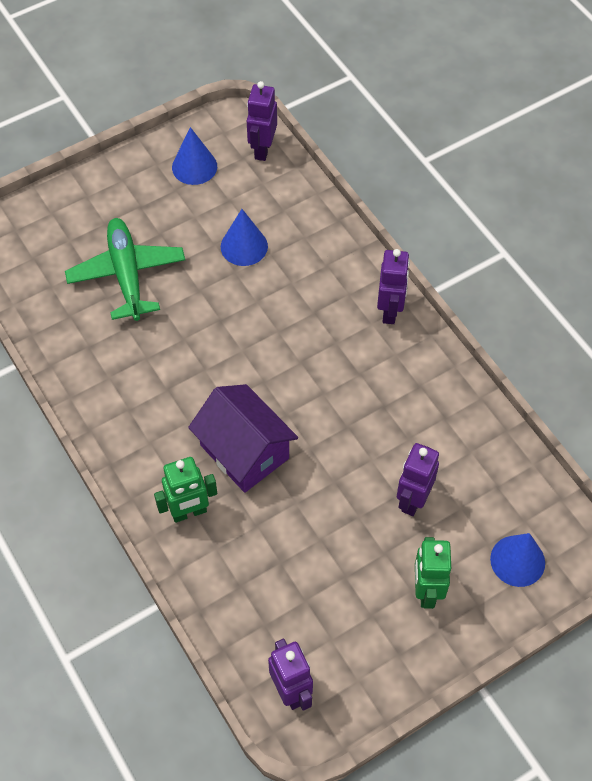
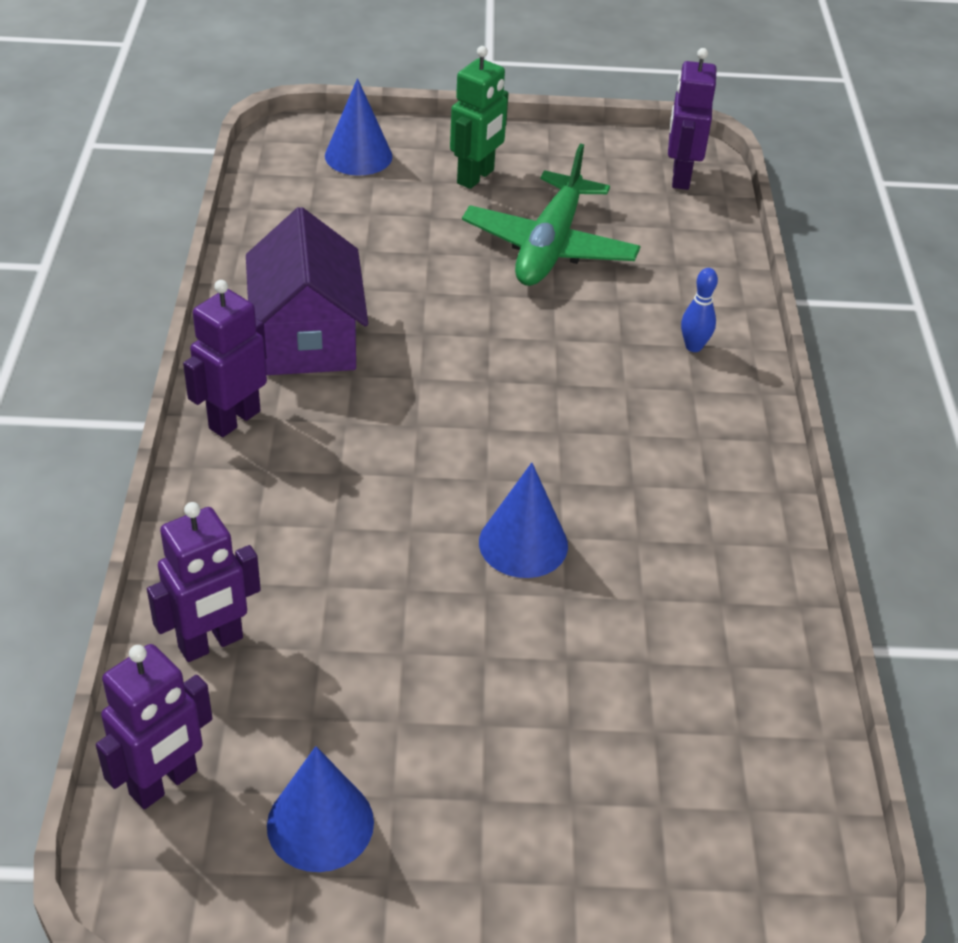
camera: 150 degrees left, 15 degrees down
(127, 274) = (590, 681): green plane -> green plane (549, 246)
(189, 512) = (693, 346): green robot -> blue bowling pin
(244, 246) = (358, 621): blue cone -> blue cone (523, 543)
(244, 452) = (577, 369): purple house -> purple house (308, 338)
(412, 500) = (415, 240): purple robot -> purple robot (211, 643)

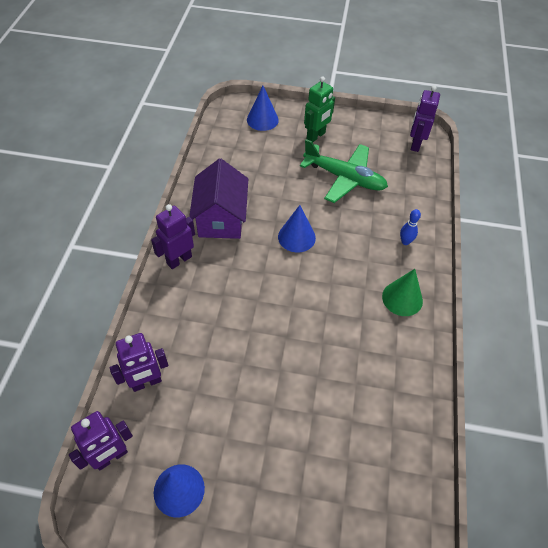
camera: 10 degrees right, 10 degrees up
(523, 543) = (302, 345): blue cone -> blue cone (296, 237)
(549, 246) = (344, 178): green plane -> green plane turned 90 degrees counterclockwise
(706, 444) = (402, 298): none -> green cone

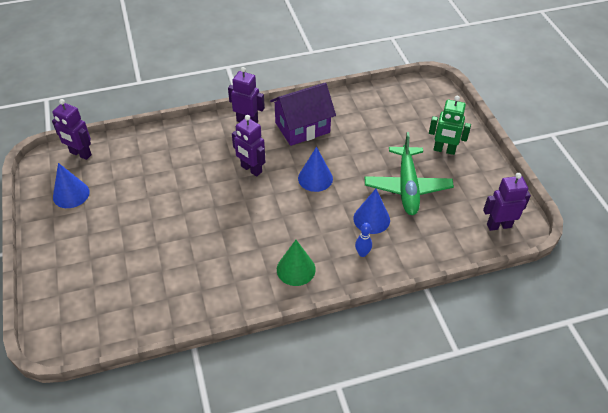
camera: 65 degrees right, 5 degrees down
(146, 382) = (139, 147): purple robot -> purple robot (251, 169)
(262, 120) = (433, 109): blue cone -> blue cone (371, 219)

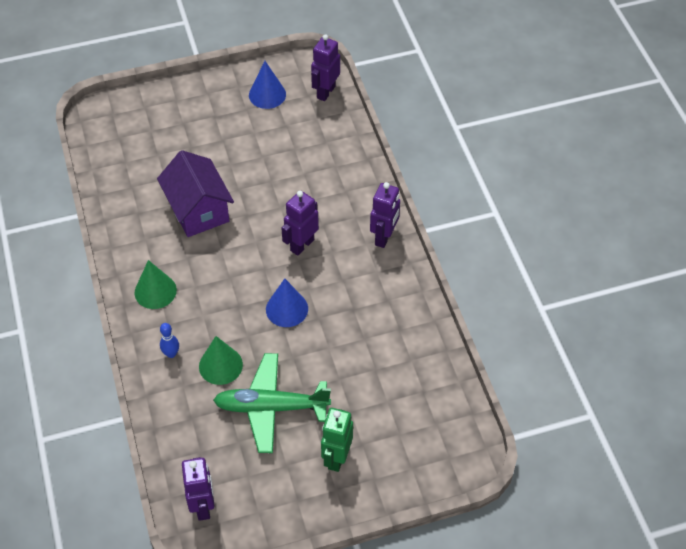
camera: 90 degrees right, 5 degrees up
(302, 127) = (375, 295): purple house -> purple house (198, 210)
(371, 219) = (220, 365): blue cone -> green cone

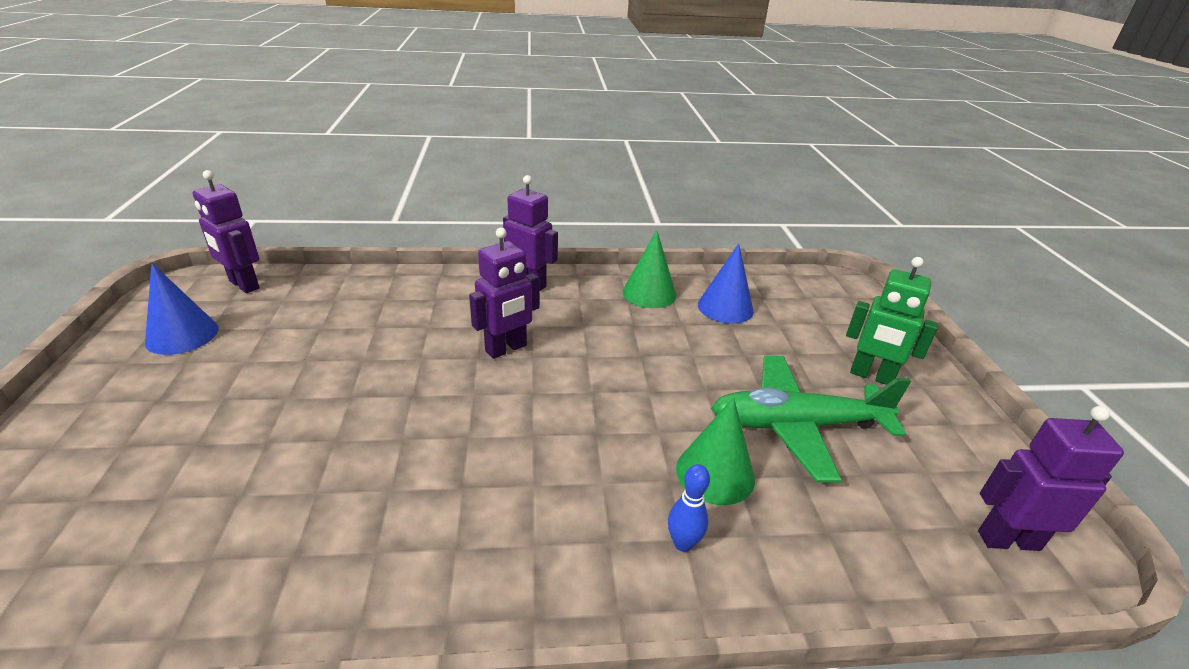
camera: 80 degrees left, 20 degrees down
(155, 291) = (522, 550): green cone -> green cone (649, 293)
(198, 210) = (359, 453): purple house -> none
(271, 407) = (796, 425): green plane -> green plane turned 75 degrees clockwise
(287, 309) = (617, 381): blue cone -> blue cone (725, 307)
(302, 245) = (506, 349): purple robot -> purple robot turned 90 degrees counterclockwise

